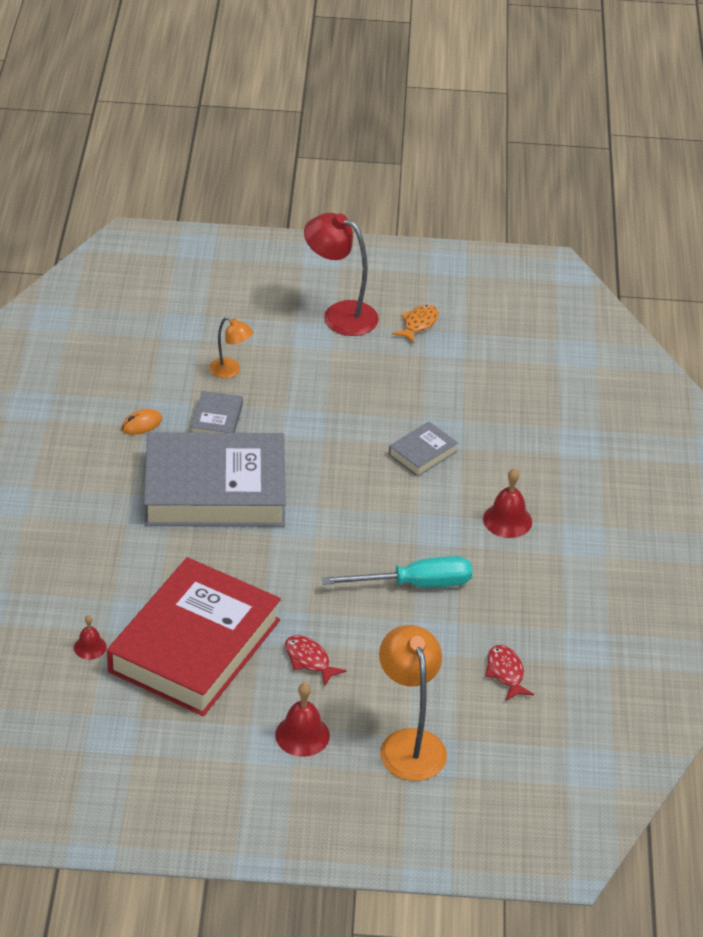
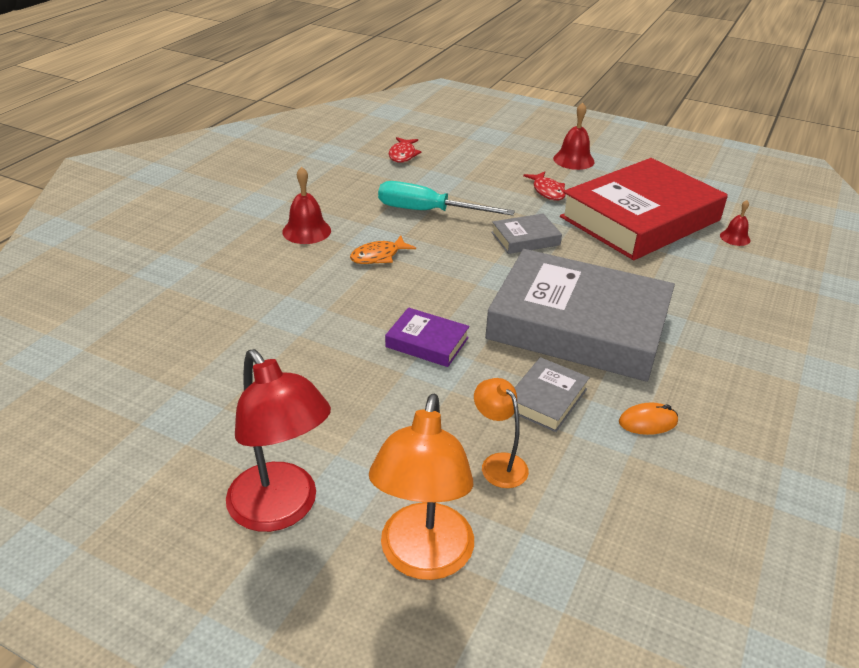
camera: 155 degrees left, 5 degrees down
(324, 439) = (427, 342): none -> purple book
(409, 743) = (499, 142): orange lamp -> orange lamp (423, 558)
(418, 324) = (186, 456): orange fish -> orange fish (378, 256)
(422, 453) = (332, 301): grey book -> grey book (525, 238)

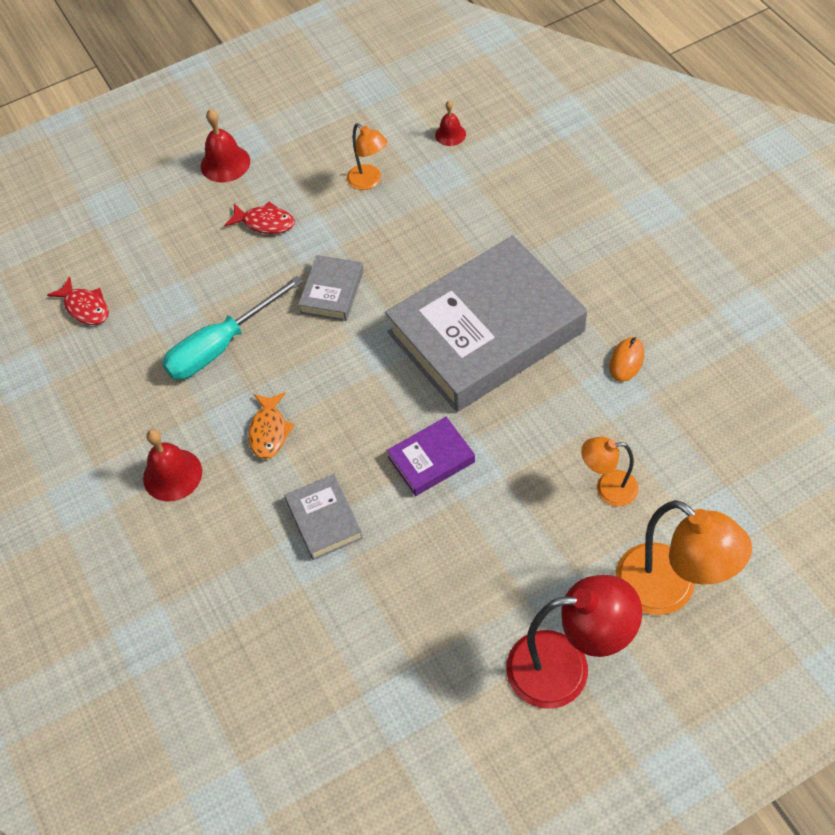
camera: 50 degrees left, 20 degrees up
(546, 399) = (559, 412): grey book -> grey book (324, 520)
(640, 218) = (369, 181): red book -> orange lamp

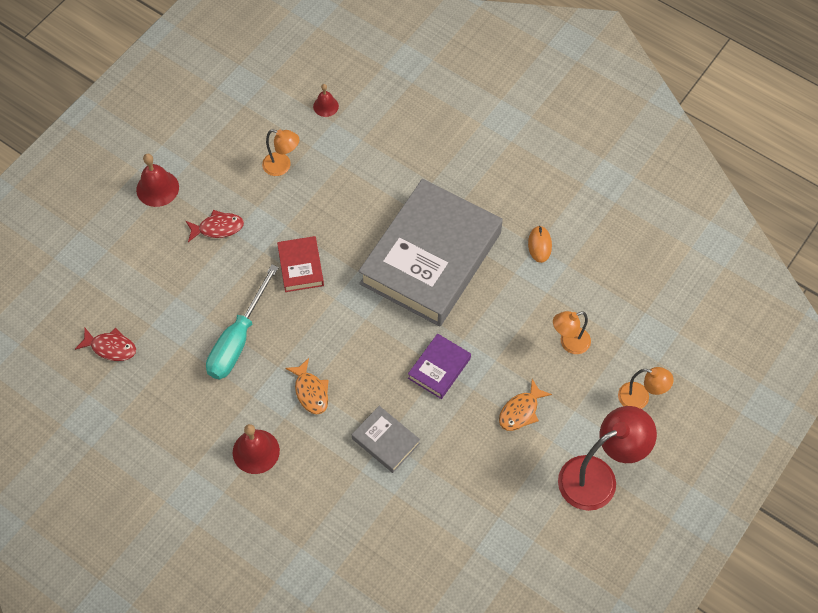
camera: 30 degrees left, 5 degrees up
(332, 292) = (300, 266): grey book -> red book
(506, 547) = (521, 411): none -> orange fish
(669, 590) = (640, 398): orange lamp -> orange lamp, size x0.55

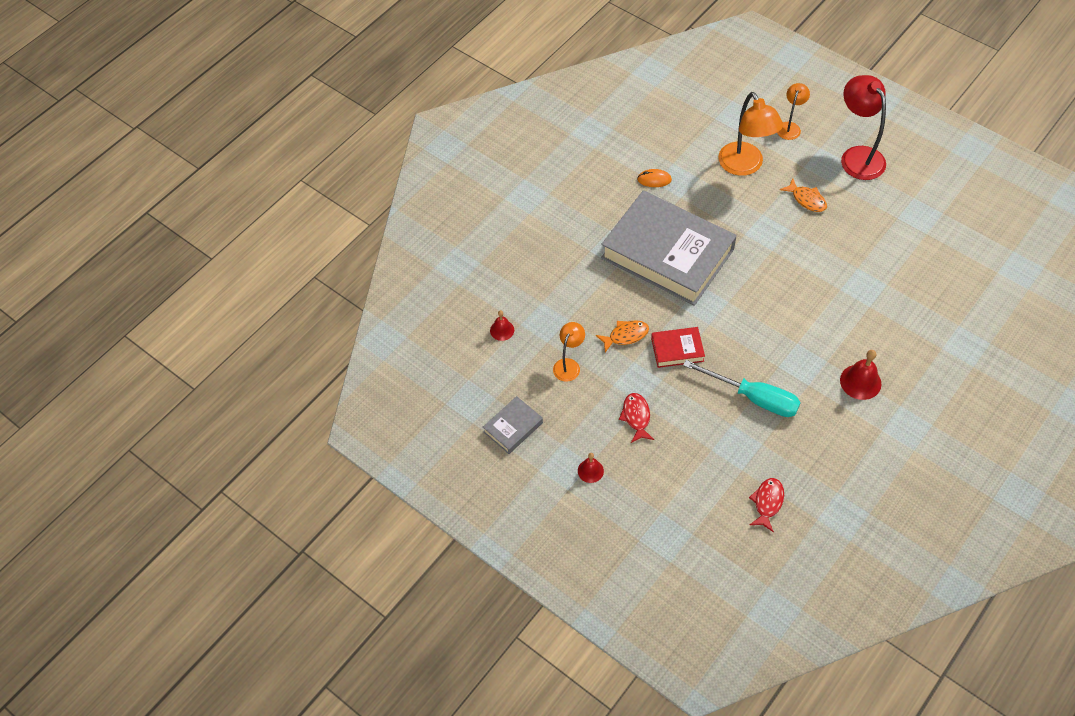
camera: 85 degrees left, 5 degrees down
(157, 188) = (590, 471): red bell -> red bell, size x0.62
(310, 391) = (801, 342): orange fish -> orange fish (625, 335)
(386, 441) = (841, 289): grey book -> grey book (513, 427)
(439, 368) = (772, 251): purple book -> none
(569, 343) = (745, 166): orange lamp -> orange lamp, size x1.81

